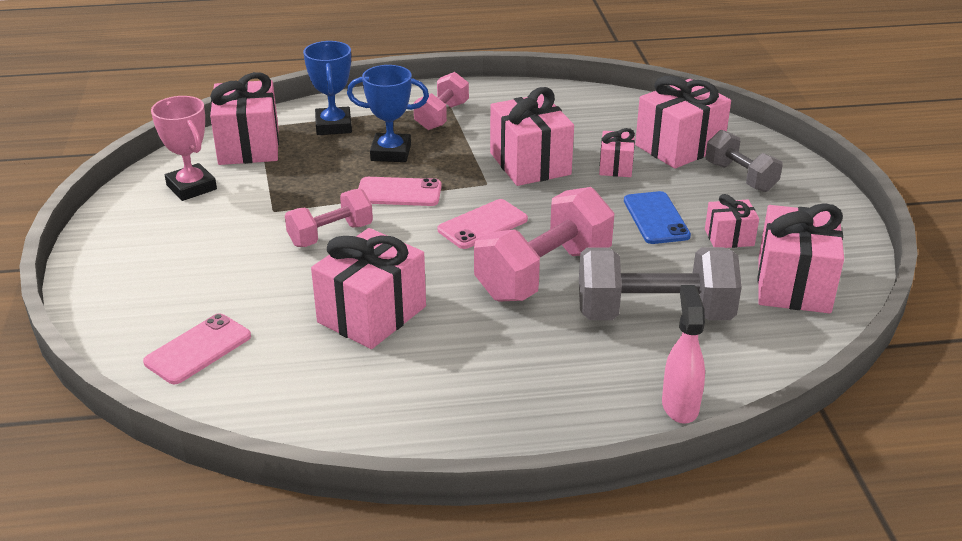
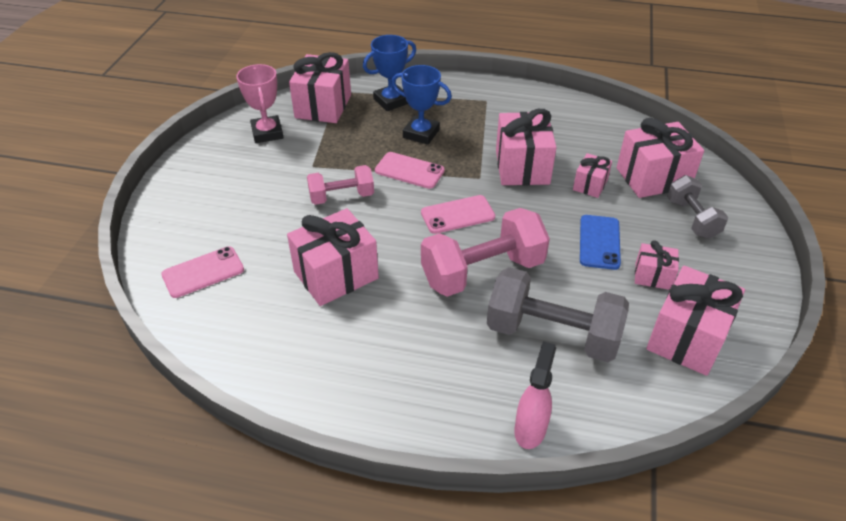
camera: 20 degrees right, 10 degrees up
(333, 126) = (391, 101): blue trophy -> blue trophy turned 45 degrees clockwise
(442, 116) = (475, 109): pink dumbbell -> none

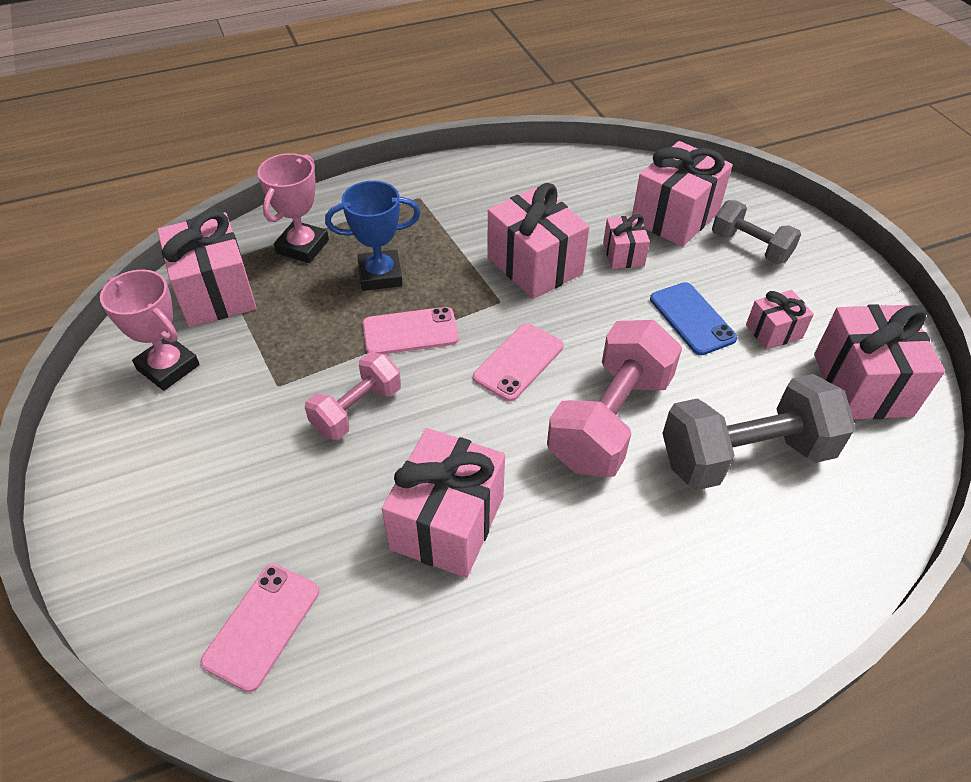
camera: 35 degrees left, 5 degrees up
(391, 101) = (302, 247): blue trophy -> pink trophy
(530, 429) = (825, 584): pink spray bottle -> none

